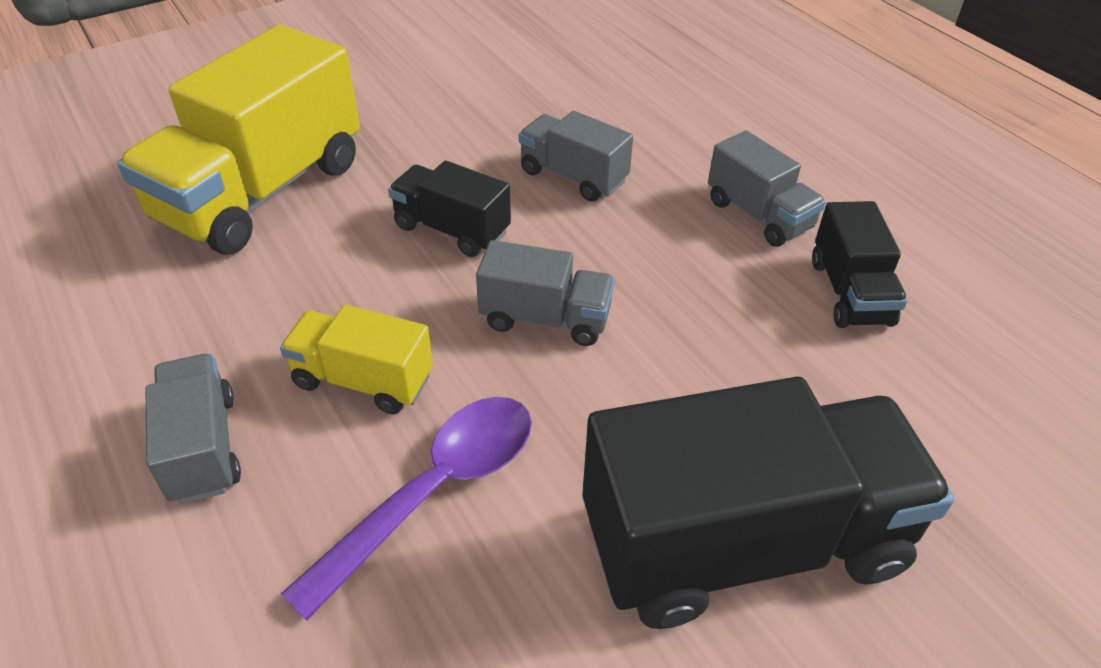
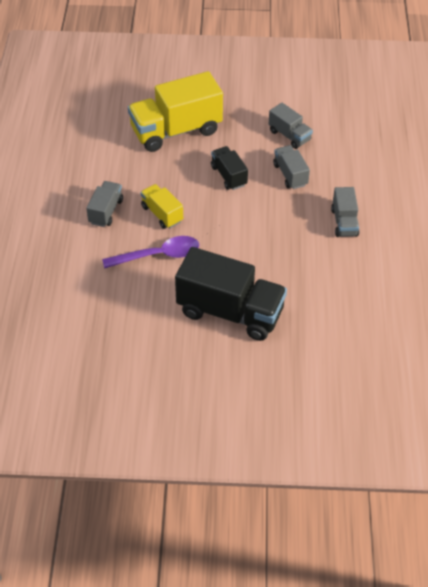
camera: 35 degrees right, 5 degrees up
(545, 318) = (233, 222): grey truck -> grey truck (289, 135)
(850, 292) = (345, 265): black truck -> none

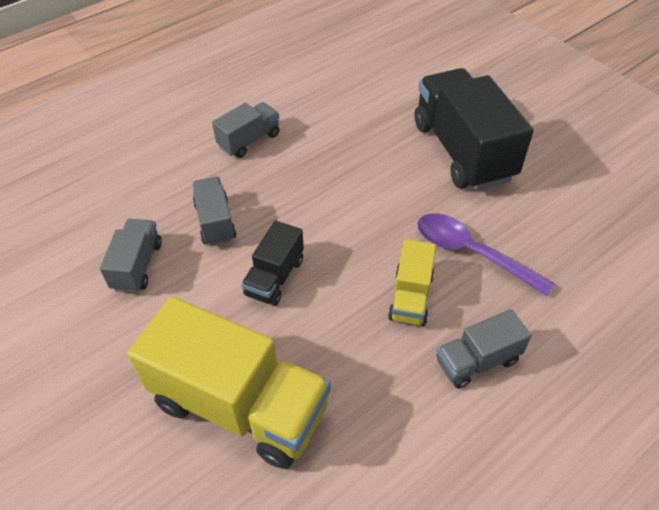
camera: 130 degrees left, 0 degrees up
(290, 175) = (215, 222): grey truck -> grey truck turned 135 degrees clockwise

